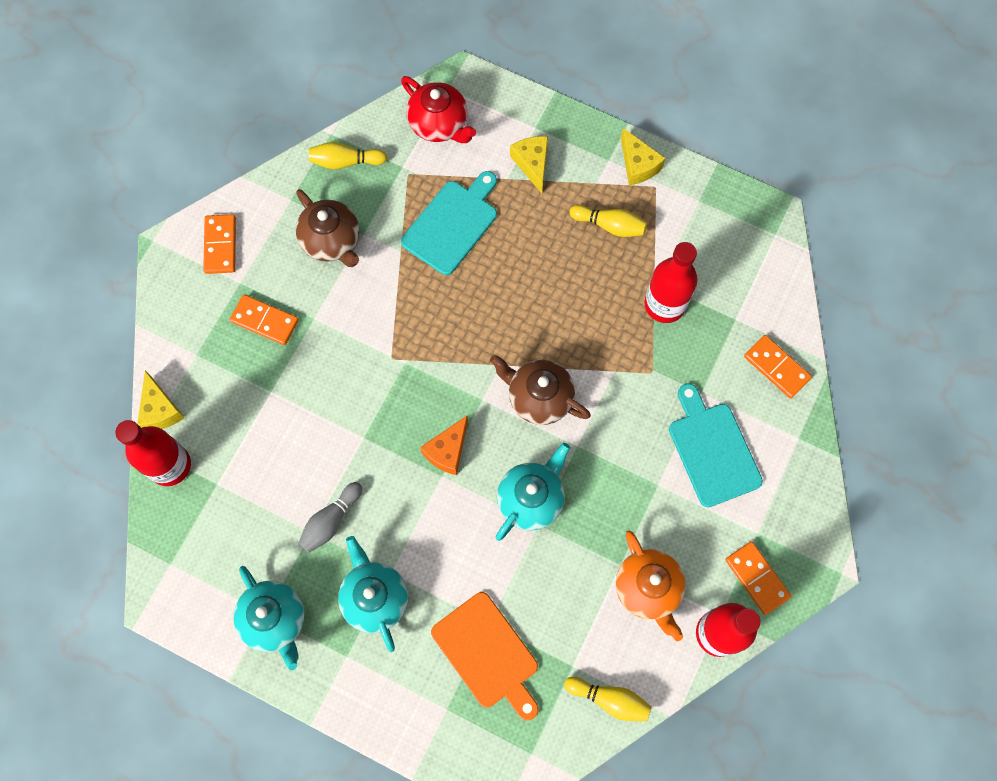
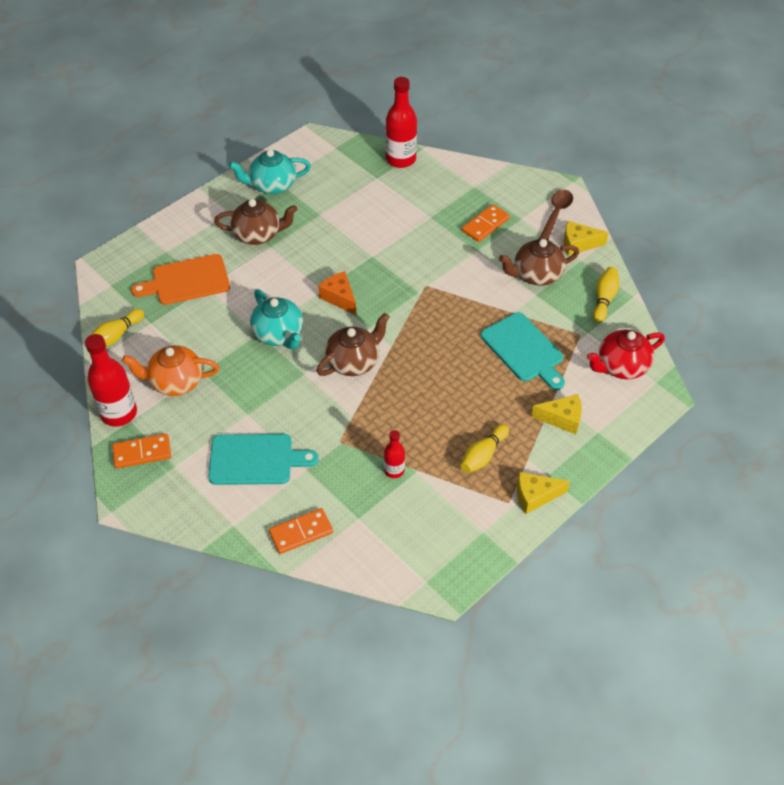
camera: 110 degrees right, 20 degrees down
(160, 409) = (442, 162): yellow cheese -> yellow cheese (578, 244)
(220, 245) = (556, 214): orange domino -> brown spoon
(330, 521) = (322, 225): grey bowling pin -> none
(374, 597) = (258, 234): turquoise teapot -> brown teapot
(664, 304) = (394, 470): red bottle -> red bottle, size x0.54

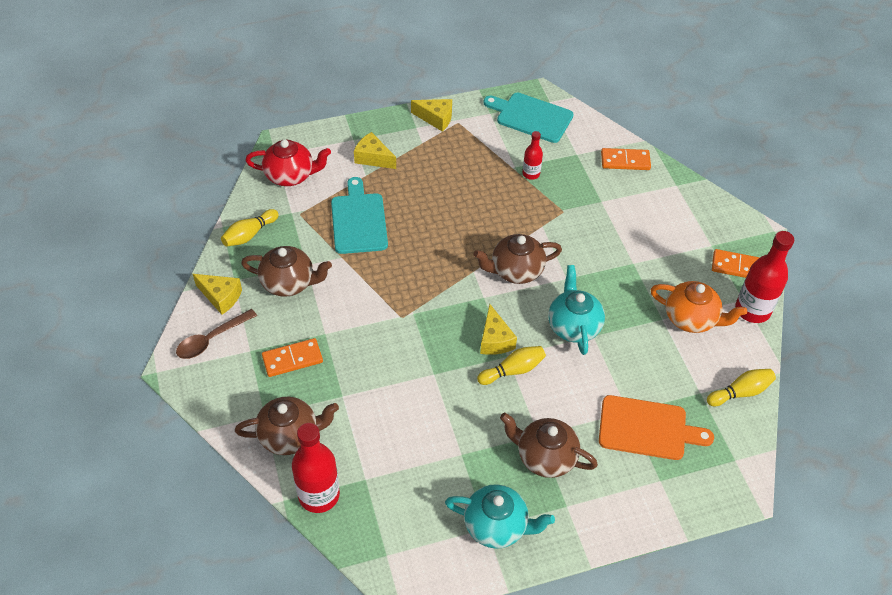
camera: 155 degrees left, 0 degrees up
(255, 459) = (640, 224): turquoise cutting board -> turquoise cutting board (531, 117)
(339, 298) = (495, 340): orange cheese -> yellow cheese
(447, 181) = (290, 435): none -> brown teapot
(483, 455) = (454, 157): yellow bowling pin -> yellow bowling pin (513, 370)

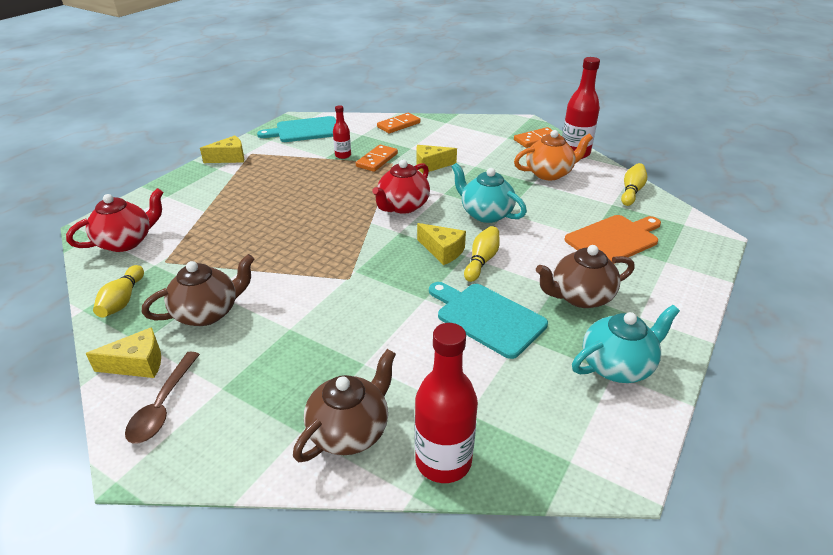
camera: 40 degrees left, 15 degrees down
(292, 359) = (278, 367): orange domino -> orange domino (377, 160)
(358, 220) = (231, 239): turquoise cutting board -> turquoise cutting board (487, 318)
(373, 158) = (199, 199): yellow cheese -> yellow cheese (431, 165)
(515, 271) = (402, 206): brown teapot -> red teapot

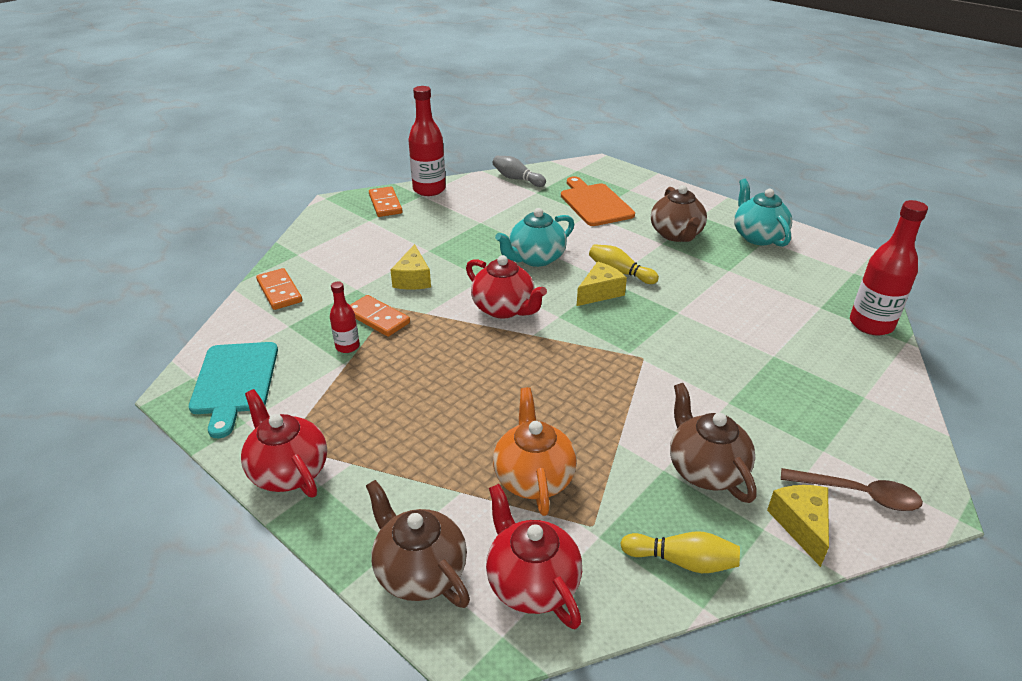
camera: 80 degrees left, 0 degrees up
(229, 158) = (288, 471): yellow cheese -> red teapot
(350, 430) = (855, 368): brown teapot -> brown teapot (419, 571)
(487, 318) = (705, 282): turquoise cutting board -> none
(549, 173) = (466, 210): orange teapot -> orange teapot (533, 477)
(631, 191) = (517, 179): yellow bowling pin -> grey bowling pin

